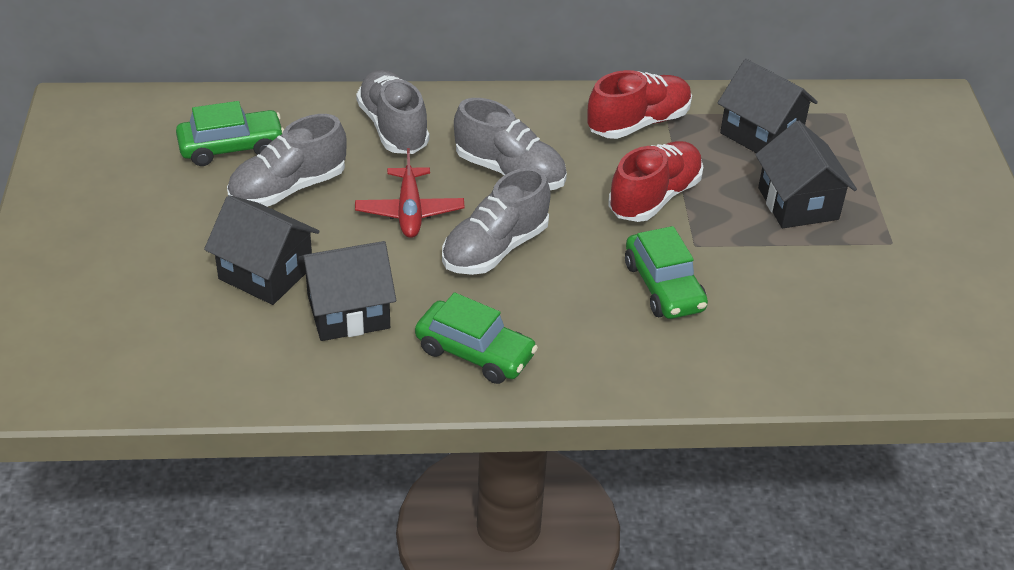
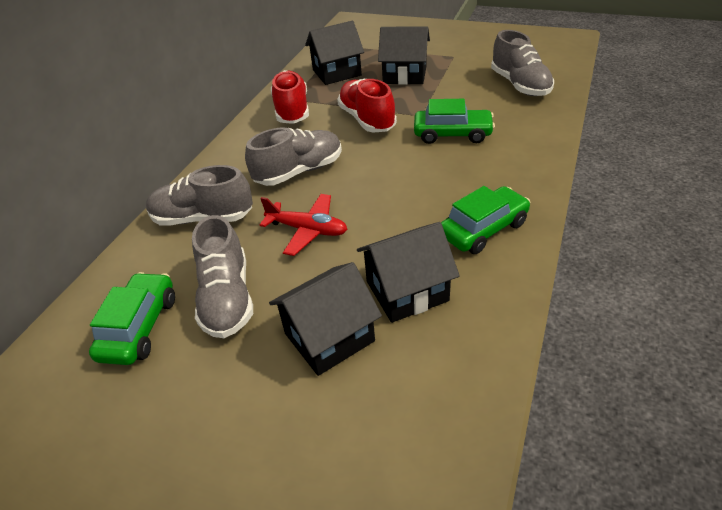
camera: 60 degrees left, 0 degrees up
(348, 311) = (407, 291): black house -> black house turned 60 degrees clockwise
(495, 249) = (376, 196): grey shoe -> grey shoe (520, 85)

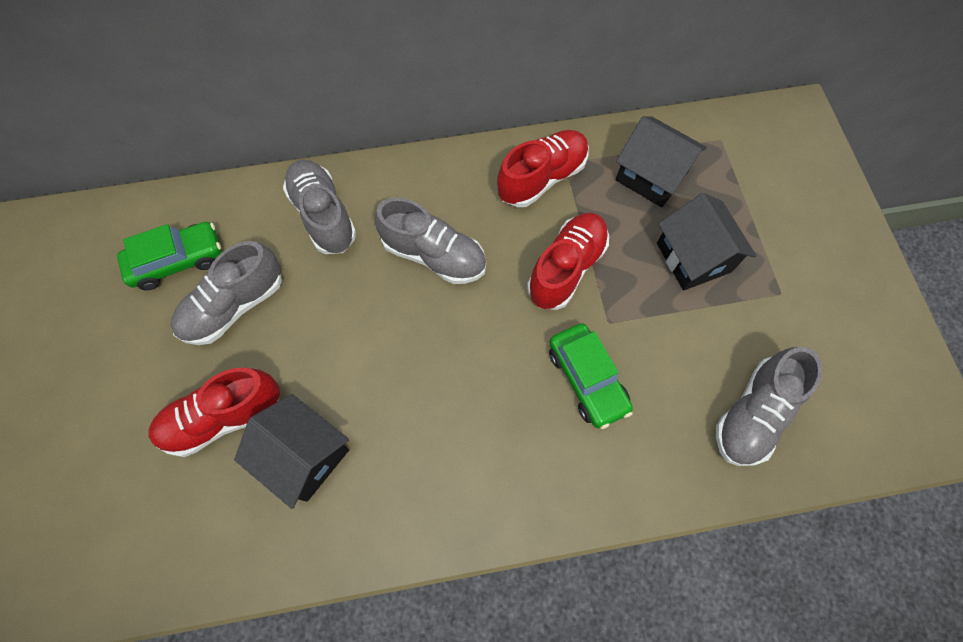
camera: 55 degrees right, 25 degrees up
(307, 230) = (348, 318): red plane -> none
(329, 337) = (223, 417): black house -> red shoe
(483, 229) = (425, 490): green car -> none

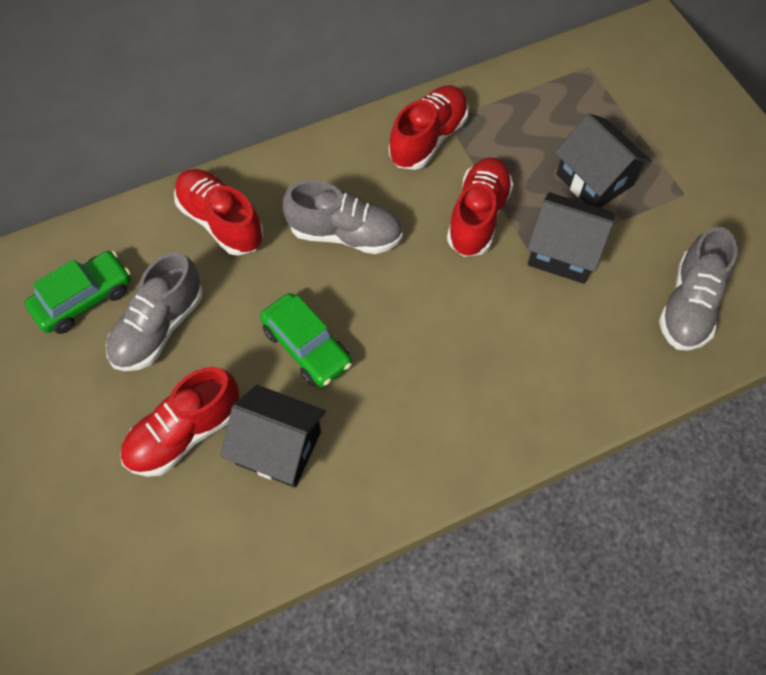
camera: 15 degrees left, 5 degrees down
(323, 215) = (221, 221): grey shoe -> red shoe
(587, 379) = (528, 312): green car -> green car (307, 347)
(651, 176) = (533, 114): black house -> black house (563, 252)

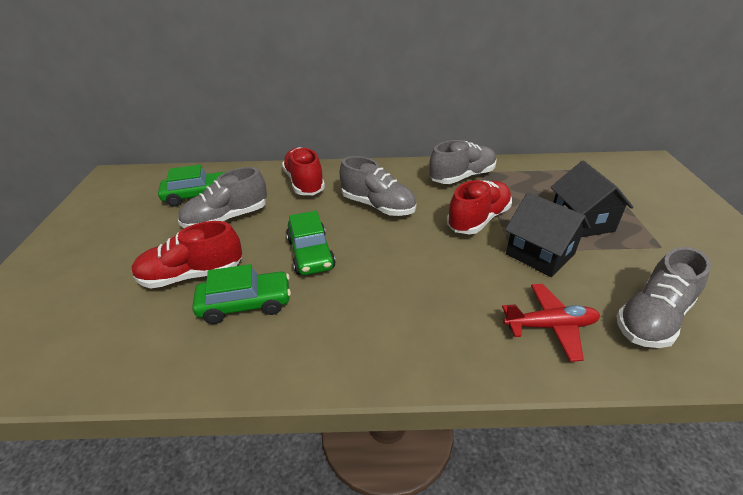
camera: 25 degrees right, 25 degrees down
(278, 447) = (245, 304): black house -> green car
(428, 138) = (462, 177): red shoe -> grey shoe
(600, 352) = (550, 326): none -> red plane

